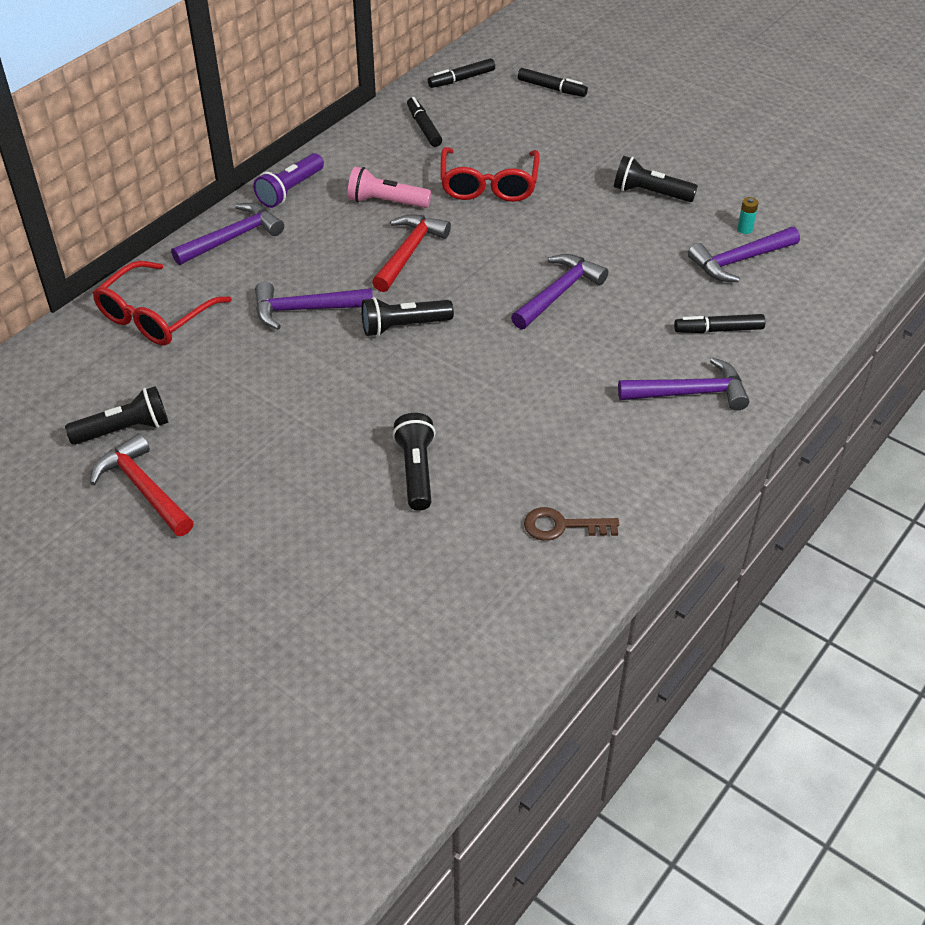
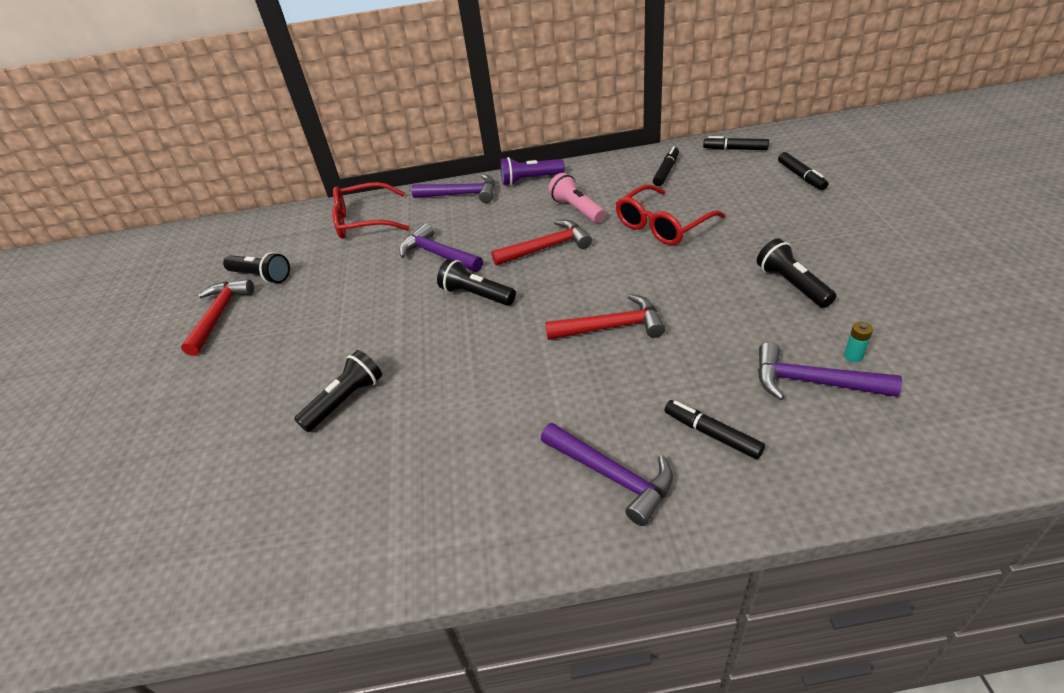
camera: 50 degrees right, 5 degrees down
(558, 293) = (611, 327): purple hammer -> red hammer
(562, 526) = (366, 517): brown key -> none

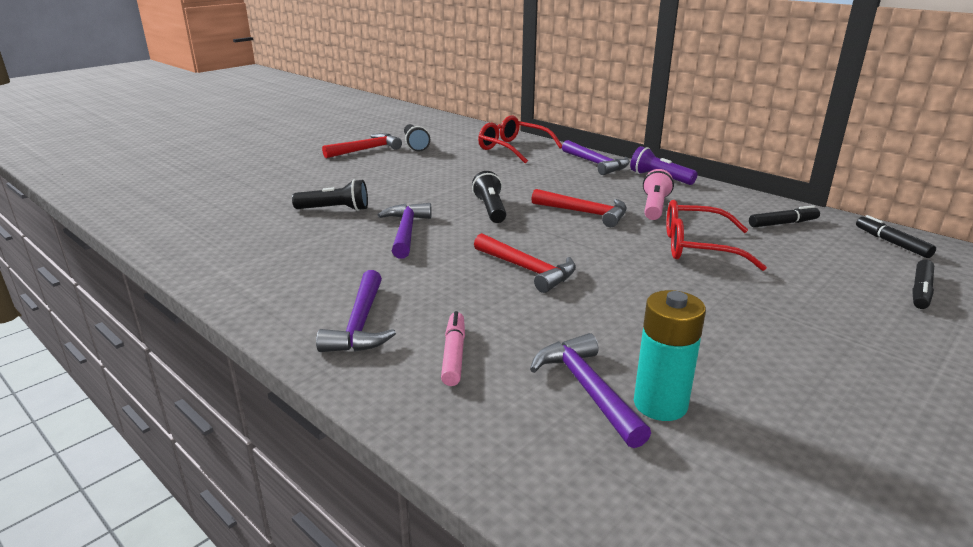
camera: 45 degrees right, 15 degrees down
(438, 254) = (515, 182): purple hammer -> purple hammer (406, 232)
(712, 434) = (454, 354): black marker -> pink marker
(791, 284) = (720, 337): black flashlight -> none
(853, 356) = (660, 404): turquoise battery -> turquoise battery, size x2.36

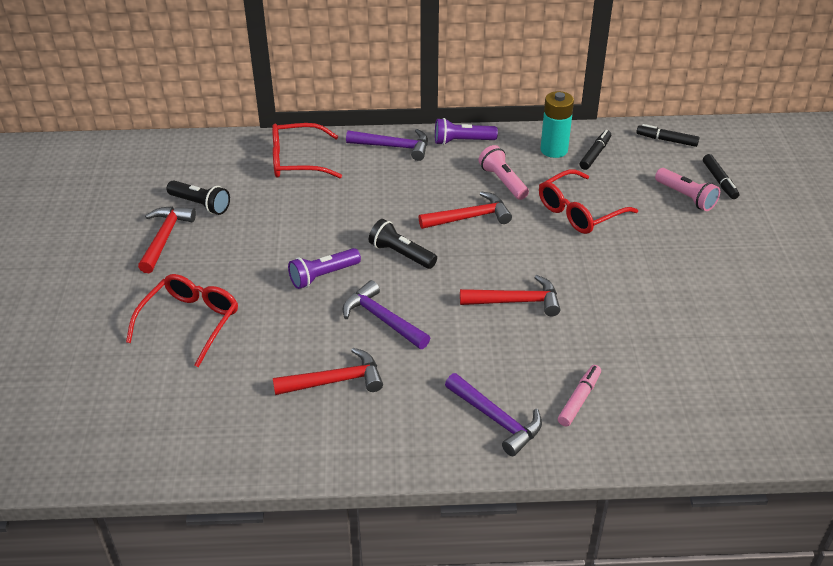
camera: 45 degrees left, 15 degrees up
(298, 183) = (190, 322): none -> red glasses
(308, 244) = (335, 381): none -> red hammer
(335, 209) = (285, 332): black flashlight -> none
(415, 197) = (323, 276): none -> purple flashlight
(454, 354) = (579, 399): pink marker -> pink marker turned 75 degrees clockwise
(587, 389) = (669, 371): purple hammer -> none
(660, 404) = (707, 355): turquoise battery -> turquoise battery (554, 150)
(850, 284) = (686, 197): none -> pink flashlight

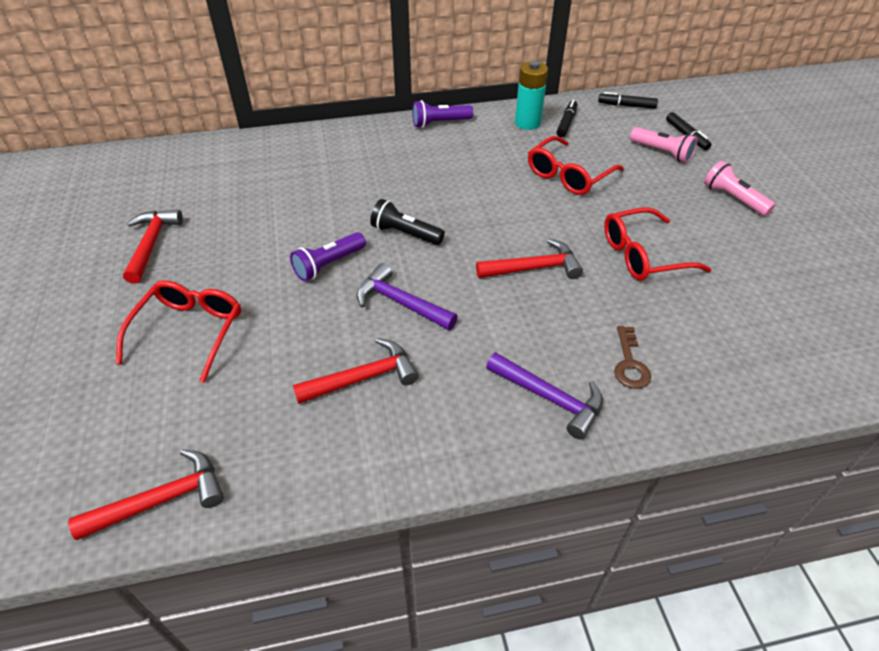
camera: 10 degrees left, 5 degrees up
(200, 205) = (187, 207): black flashlight -> none
(297, 161) = (281, 155): red glasses -> red glasses (643, 255)
(393, 147) = (375, 134): purple hammer -> none
(469, 217) = (465, 191): red hammer -> red hammer (162, 500)
(503, 181) = (488, 155): pink flashlight -> pink flashlight (733, 198)
(579, 399) = (629, 363): pink marker -> brown key

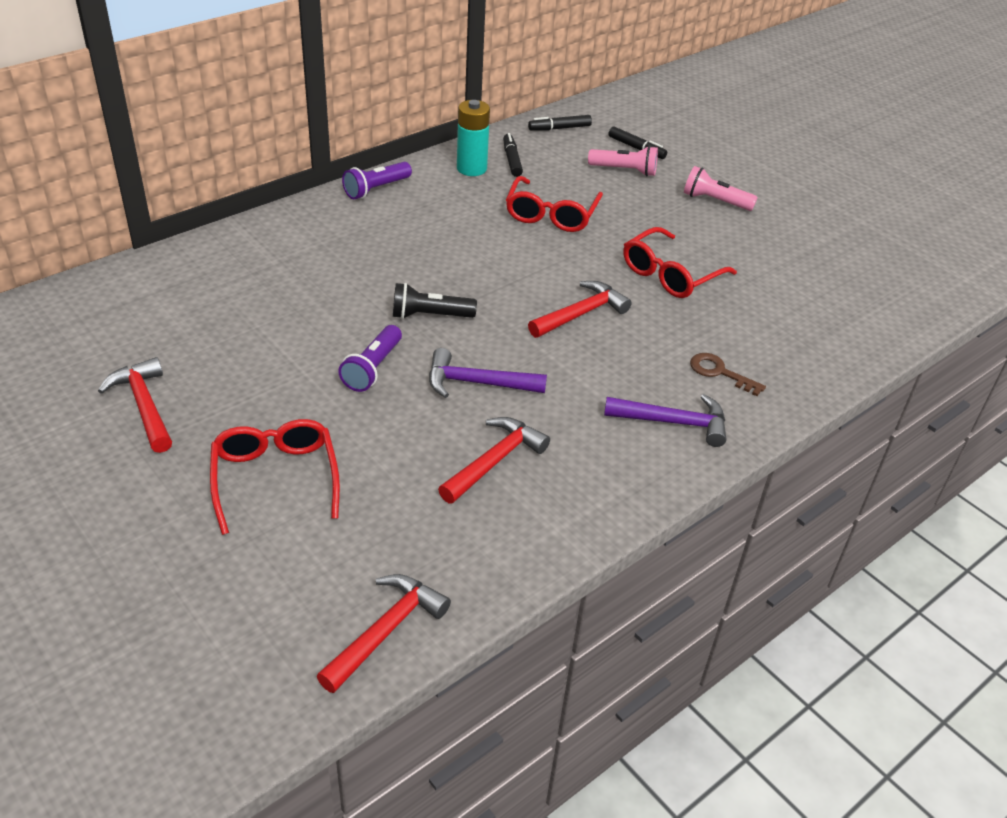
camera: 30 degrees left, 5 degrees down
(629, 363) = (719, 372): brown key -> brown key turned 150 degrees clockwise

